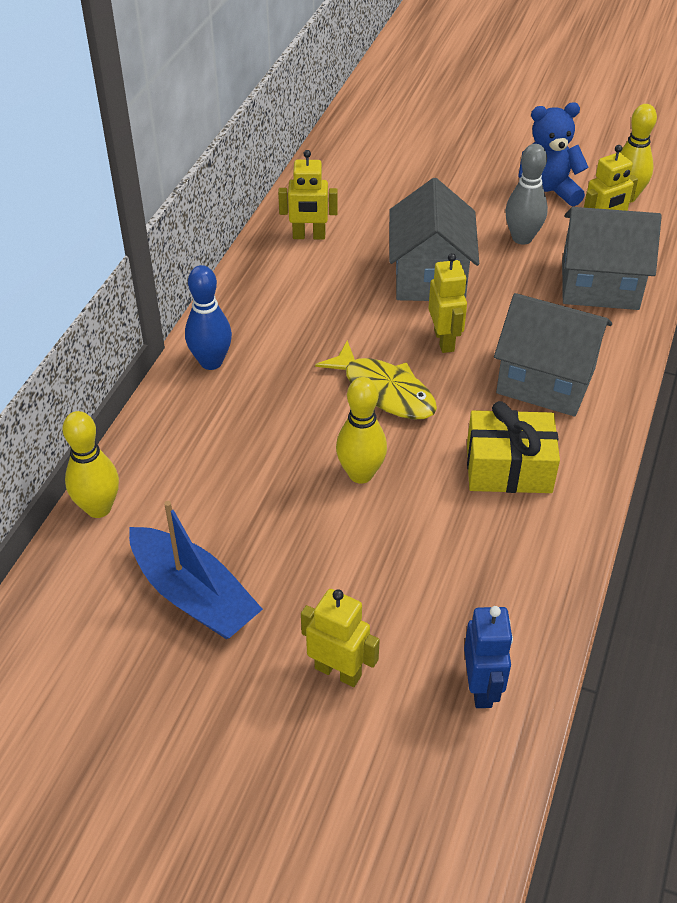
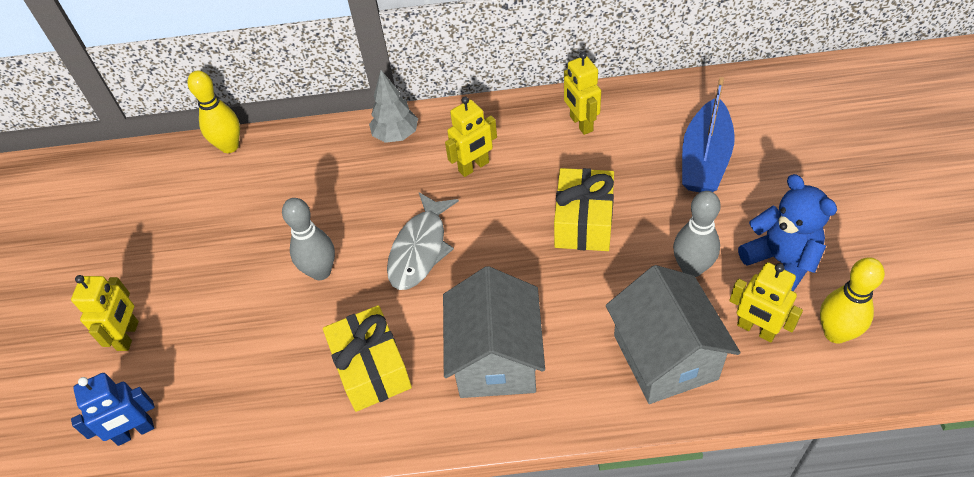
camera: 70 degrees right, 5 degrees up
(194, 595) = (171, 228): blue boat -> blue boat (705, 159)
(211, 362) = (396, 135): blue bowling pin -> grey tree
(360, 474) = (320, 271): yellow bowling pin -> grey bowling pin
(384, 391) = (420, 249): yellow fish -> grey fish
(430, 277) = (584, 222): grey house -> yellow gift
(444, 340) = (505, 264): yellow robot -> yellow robot (474, 167)

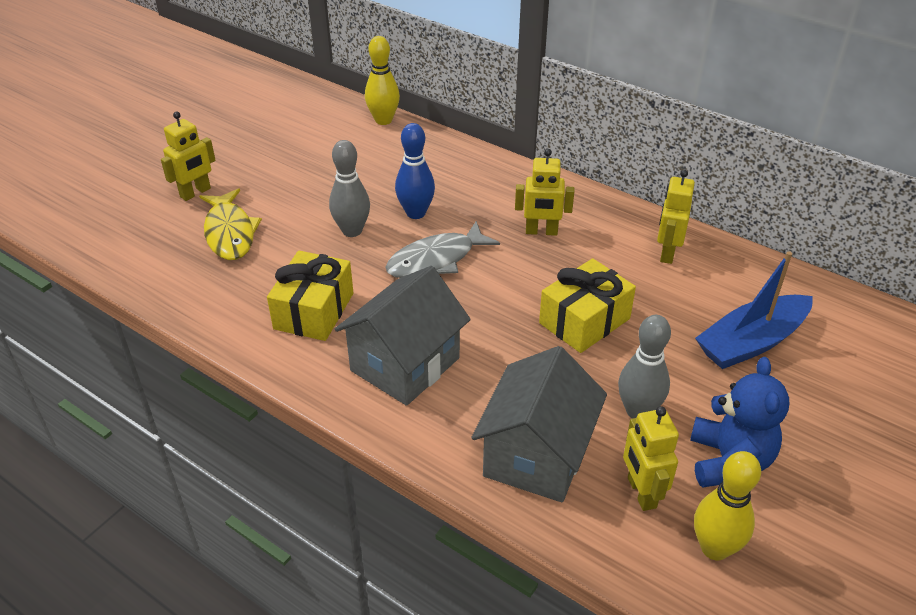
camera: 35 degrees right, 10 degrees down
(135, 432) = (137, 248): blue robot -> none
(210, 351) = (230, 233): none -> yellow fish
(357, 218) = (416, 213): none -> blue bowling pin
(396, 135) = (507, 178): grey tree -> none

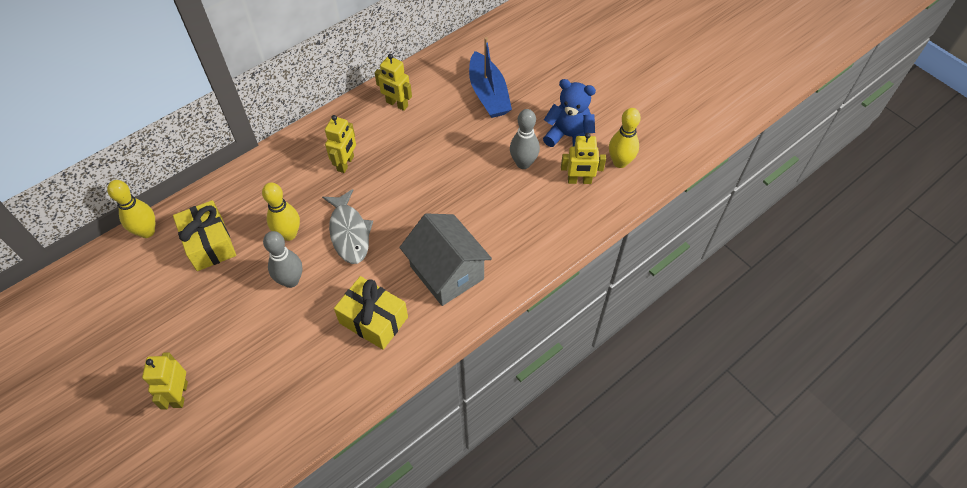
camera: 75 degrees left, 15 degrees up
(195, 193) = (180, 394): yellow robot -> yellow robot turned 150 degrees counterclockwise
(230, 233) = (252, 370): yellow fish -> none
(416, 213) = (289, 234): blue bowling pin -> yellow bowling pin
(537, 455) = (541, 220): grey house -> none
(584, 321) = (442, 166): yellow gift -> yellow gift (209, 244)

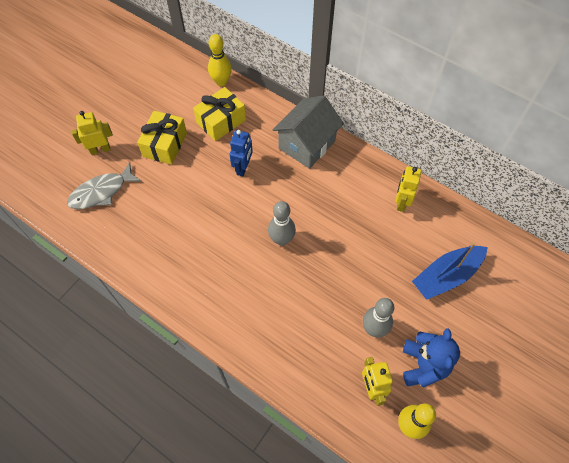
camera: 75 degrees right, 5 degrees up
(289, 234) = (243, 168): yellow bowling pin -> blue robot
(291, 280) = (202, 183): grey bowling pin -> grey bowling pin (281, 239)
(346, 163) = (323, 184): yellow robot -> none
(349, 232) = (256, 208): grey fish -> grey fish (101, 192)
(373, 320) = (180, 251): yellow gift -> yellow gift (165, 145)
(447, 272) = (237, 293): grey house -> grey house (307, 144)

